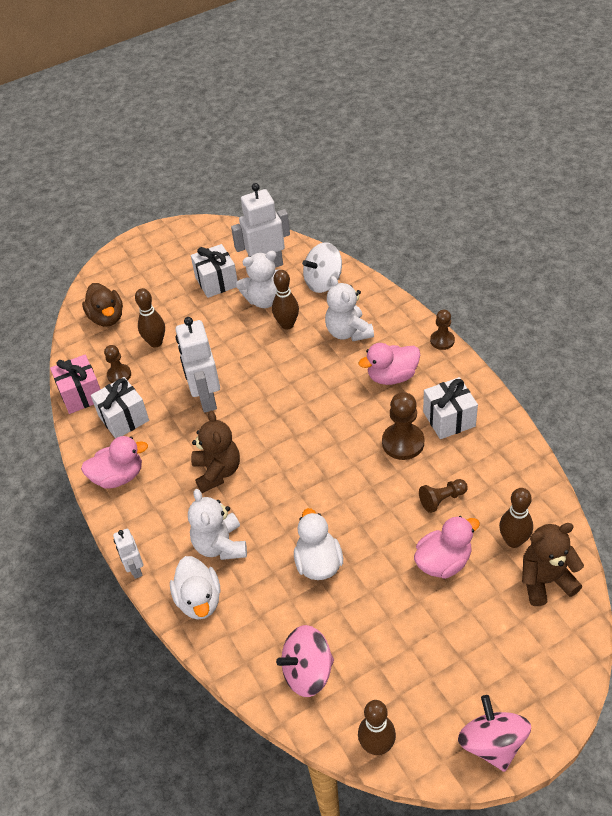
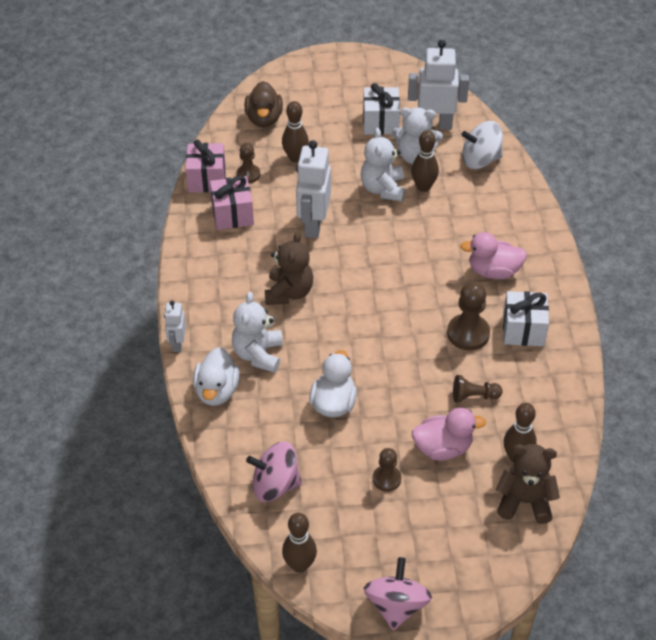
camera: 20 degrees right, 0 degrees up
(118, 476) = (203, 262): pink duck -> none
(124, 418) = (232, 214): white gift -> pink gift
(348, 332) = (476, 215): white teddy bear -> white teddy bear (383, 189)
(442, 340) = (561, 257): brown pawn -> brown pawn (386, 479)

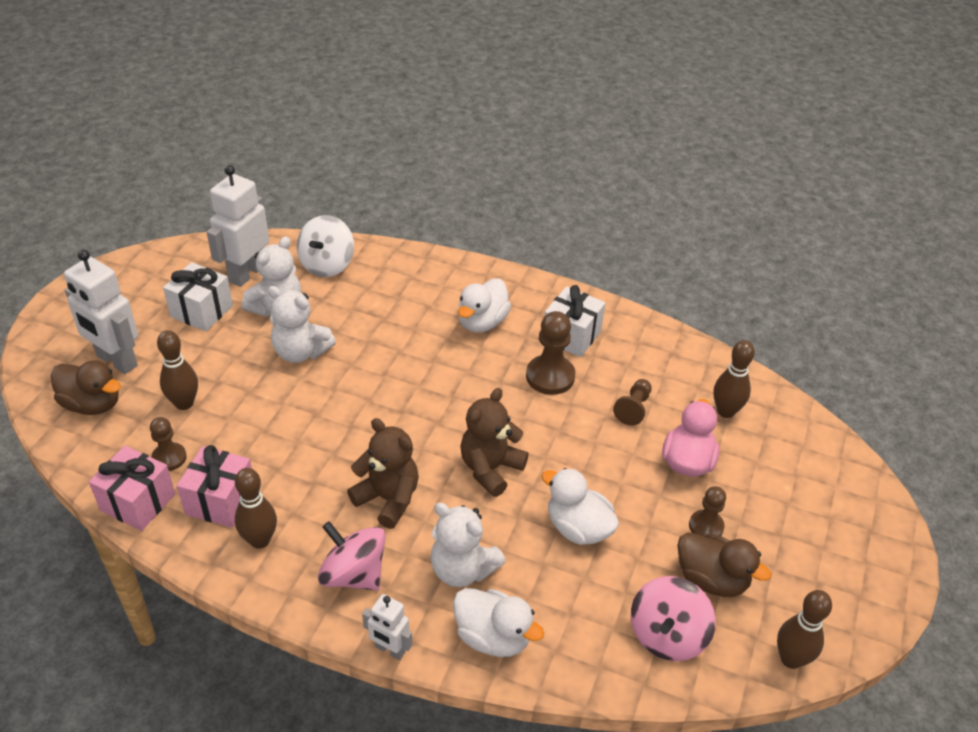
camera: 65 degrees left, 5 degrees down
(313, 225) = (303, 433): white robot -> white robot (116, 361)
(339, 497) = (711, 579): none -> brown duck
(396, 606) = (874, 590): pink spinning top -> pink spinning top (353, 574)
(423, 187) = (326, 320): brown bowling pin -> brown bowling pin (260, 540)
(493, 271) = (482, 322): pink duck -> white duck
(525, 501) = (781, 430): brown teddy bear -> brown teddy bear (490, 469)

